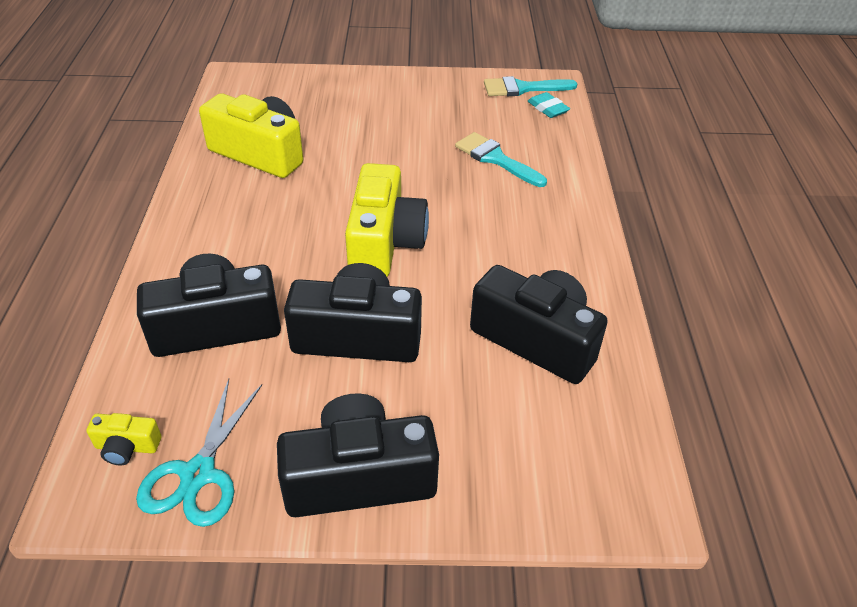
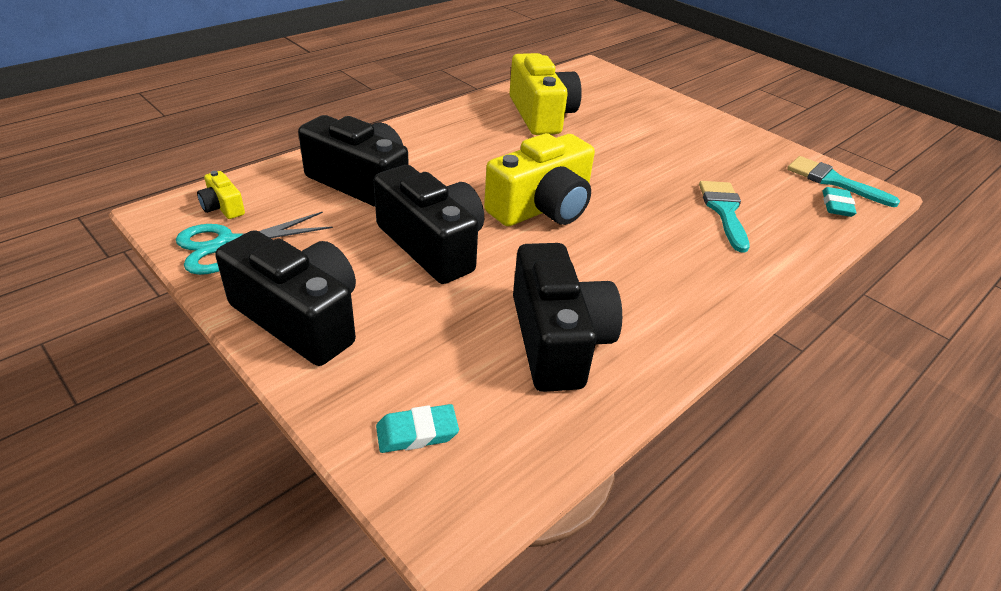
camera: 45 degrees right, 5 degrees down
(555, 477) = (417, 432): none -> turquoise eraser

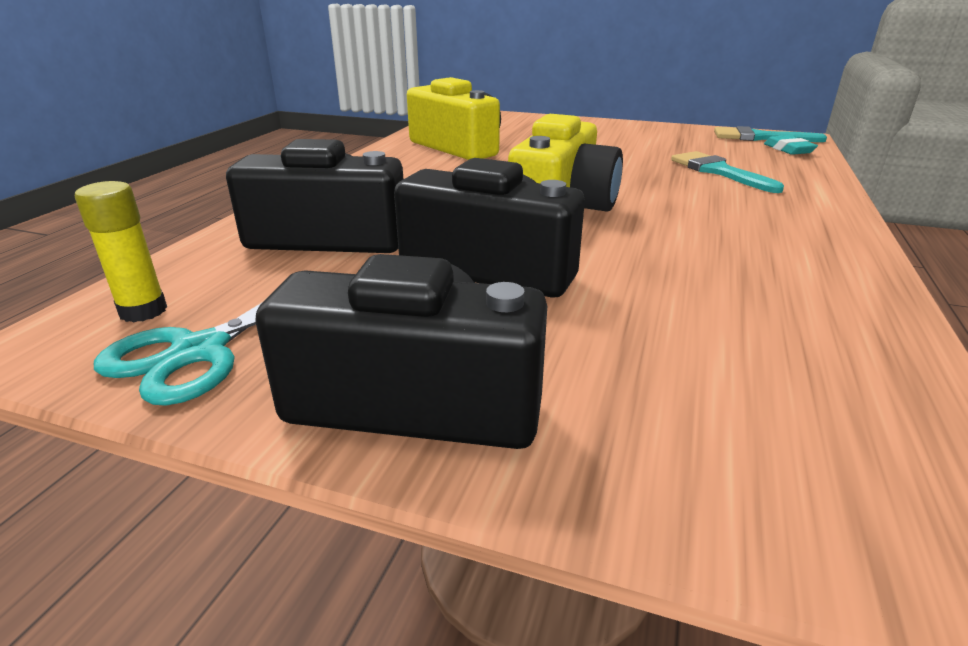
camera: 25 degrees left, 10 degrees down
(223, 207) = (143, 311): yellow camera -> yellow glue stick
(417, 432) = (771, 474): turquoise eraser -> none
(557, 340) = (754, 306): black camera -> none

